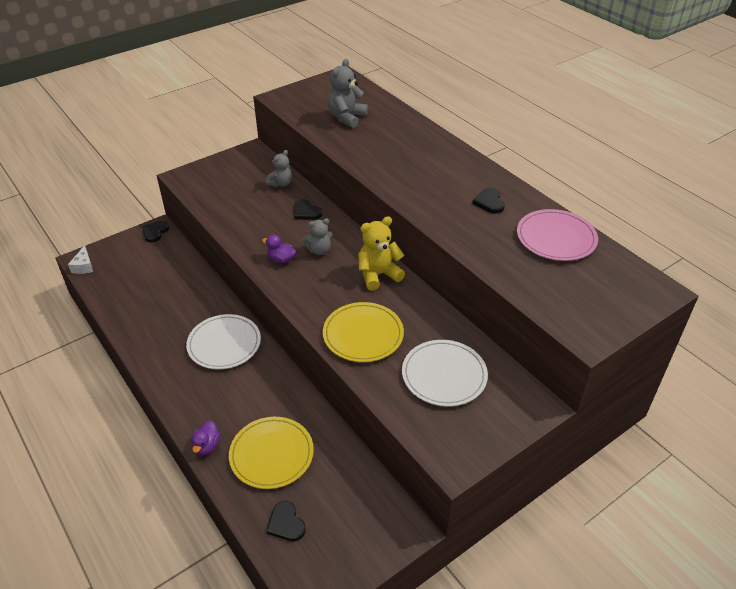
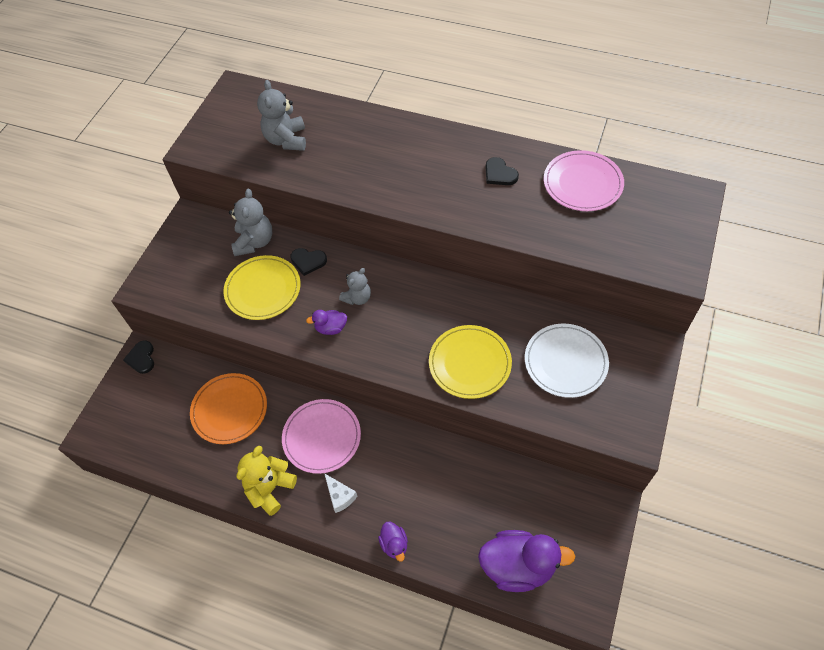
camera: 30 degrees left, 15 degrees up
(84, 266) = (101, 440): white cheese -> white cheese (340, 496)
(179, 292) = (229, 410): none -> orange plate
(224, 344) = (322, 437): white plate -> pink plate
(271, 454) = (455, 514): yellow plate -> yellow plate (263, 289)
(281, 183) = (254, 242): grey teddy bear -> grey teddy bear, size x1.52
(286, 523) = (518, 566): black heart -> purple duck
(378, 275) = (432, 294): yellow teddy bear -> yellow teddy bear (270, 488)

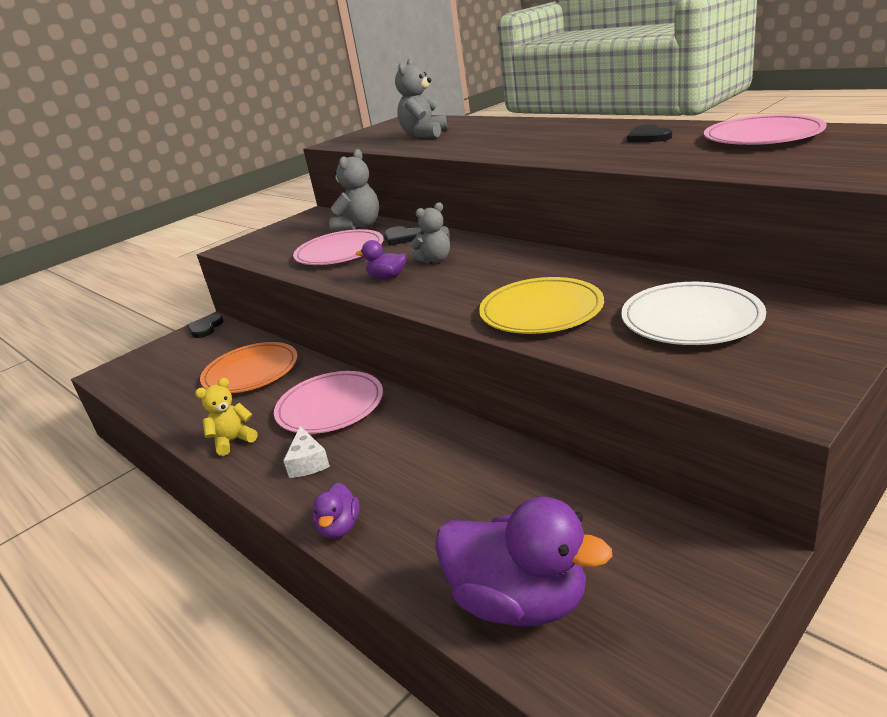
camera: 25 degrees right, 30 degrees down
(263, 289) = (339, 252): yellow plate -> pink plate
(270, 488) = (233, 441): yellow teddy bear -> yellow teddy bear, size x0.66

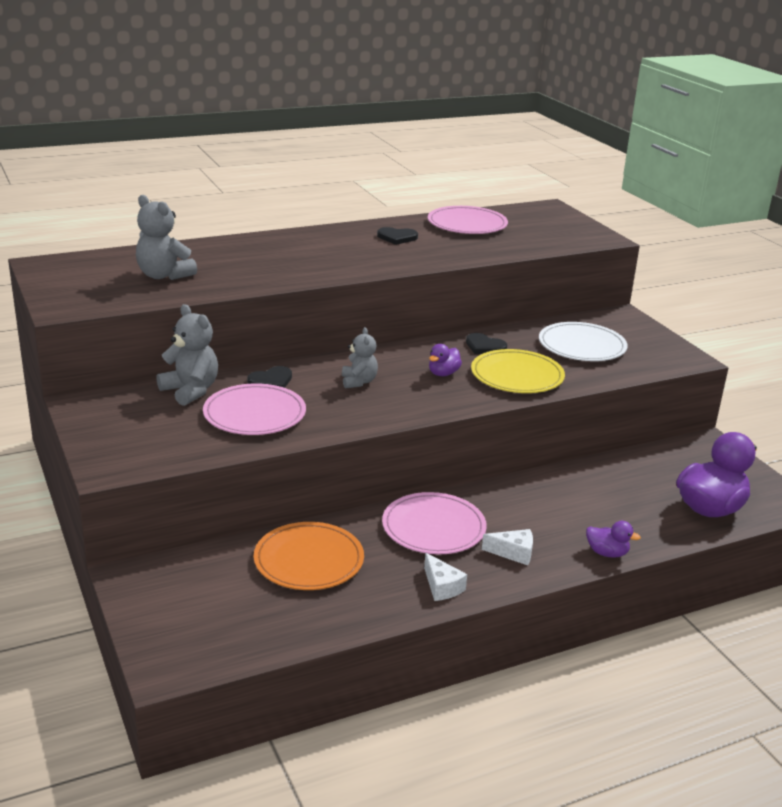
camera: 75 degrees left, 0 degrees up
(205, 328) = (136, 579): black heart -> black heart (484, 346)
(233, 441) = (442, 587): yellow teddy bear -> white cheese
(387, 277) = (366, 407): purple duck -> purple duck (443, 373)

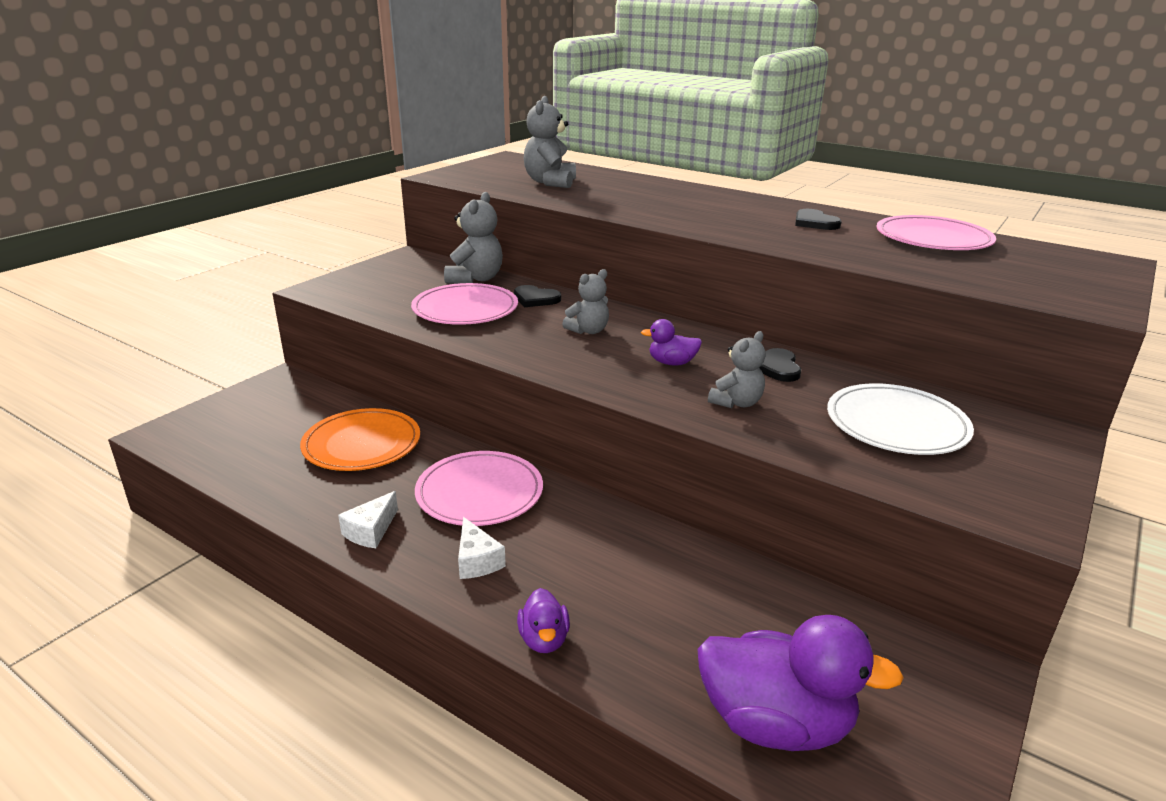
camera: 60 degrees right, 0 degrees up
(517, 376) = (736, 403): yellow plate -> grey teddy bear

